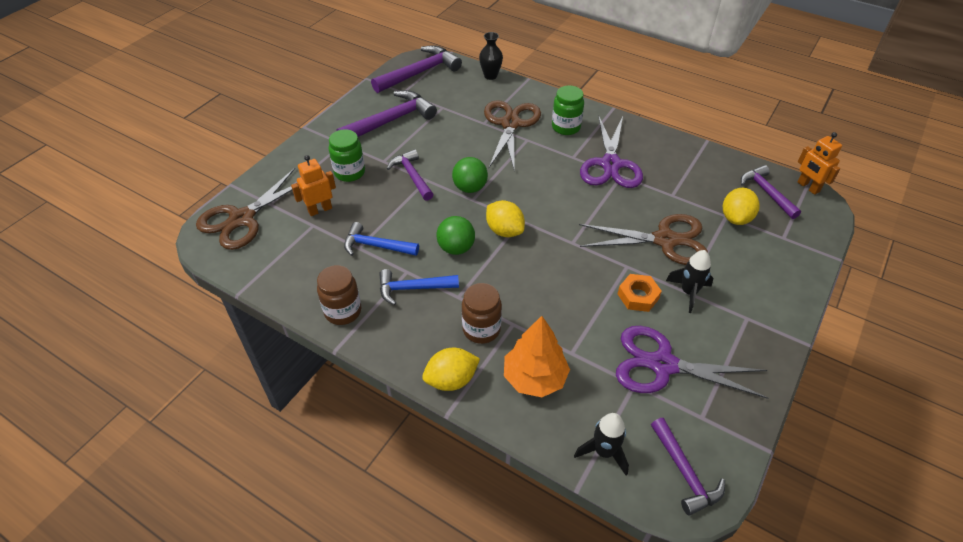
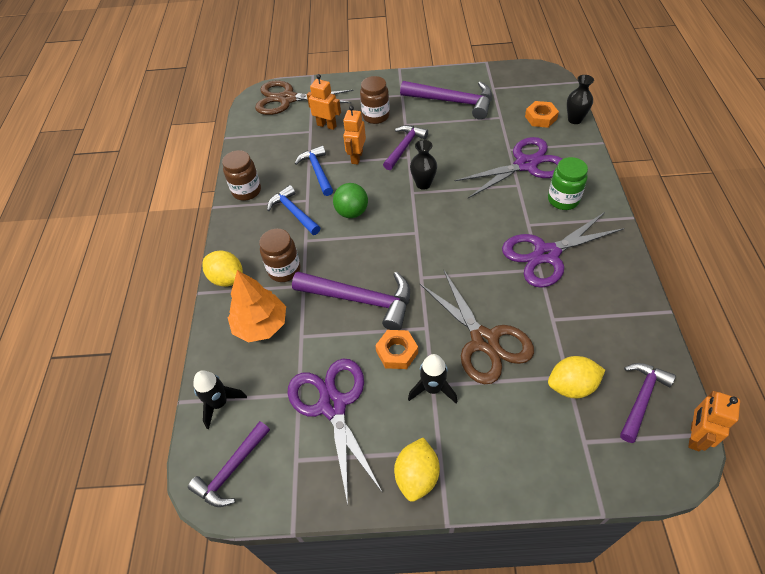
camera: 60 degrees right, 5 degrees up
(349, 172) = (376, 116): green jar -> brown jar
(389, 211) = (356, 157): none -> orange robot
(419, 73) = (527, 82): purple hammer -> purple hammer (360, 300)
(468, 89) = (540, 118): none -> orange nut
(470, 188) = (423, 184): green ball -> black vase
(504, 231) = (395, 229): yellow lemon -> yellow lemon (417, 476)
(510, 124) = (525, 165): brown scissors -> purple scissors

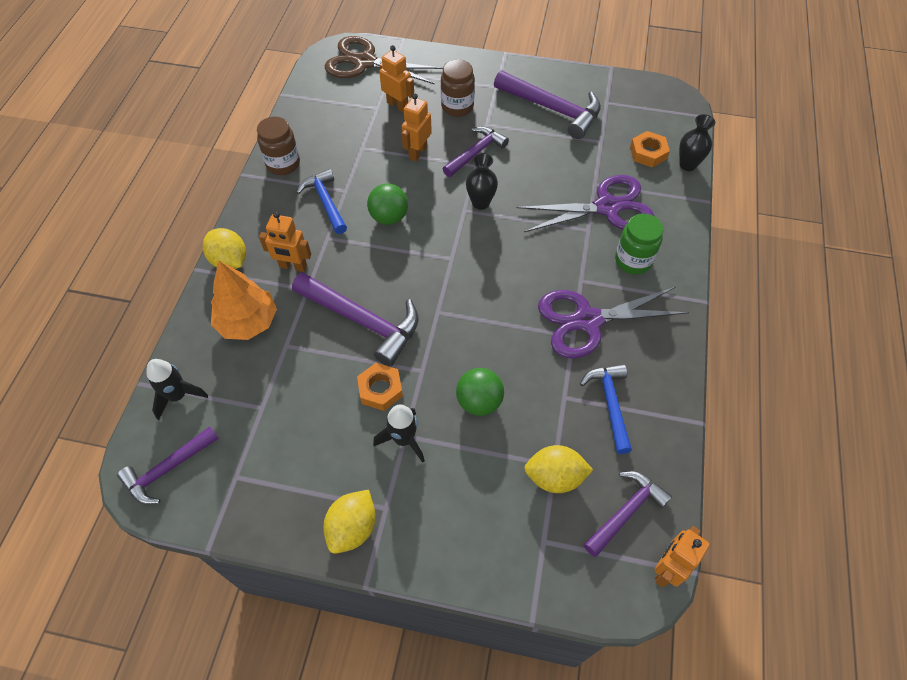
camera: 10 degrees right, 5 degrees up
(284, 270) = (293, 266): brown jar -> orange robot
(317, 171) = (368, 159): blue hammer -> blue hammer (610, 404)
(332, 405) = (292, 429): purple scissors -> none
(484, 341) = (479, 402): brown scissors -> green ball

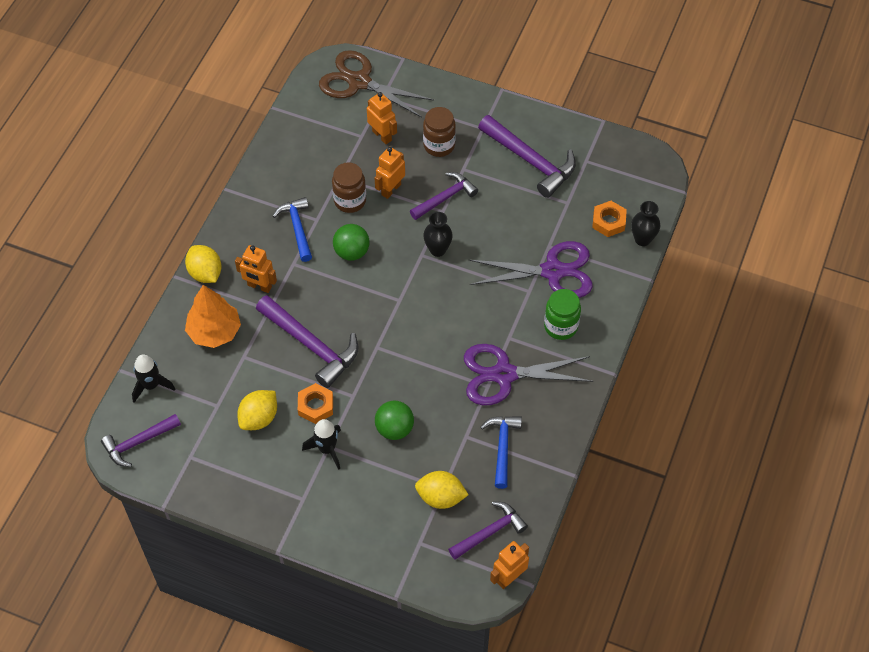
camera: 10 degrees right, 0 degrees up
(283, 164) = (264, 184): brown jar -> brown jar (350, 201)
(352, 528) = (275, 509): yellow lemon -> yellow lemon (259, 418)

